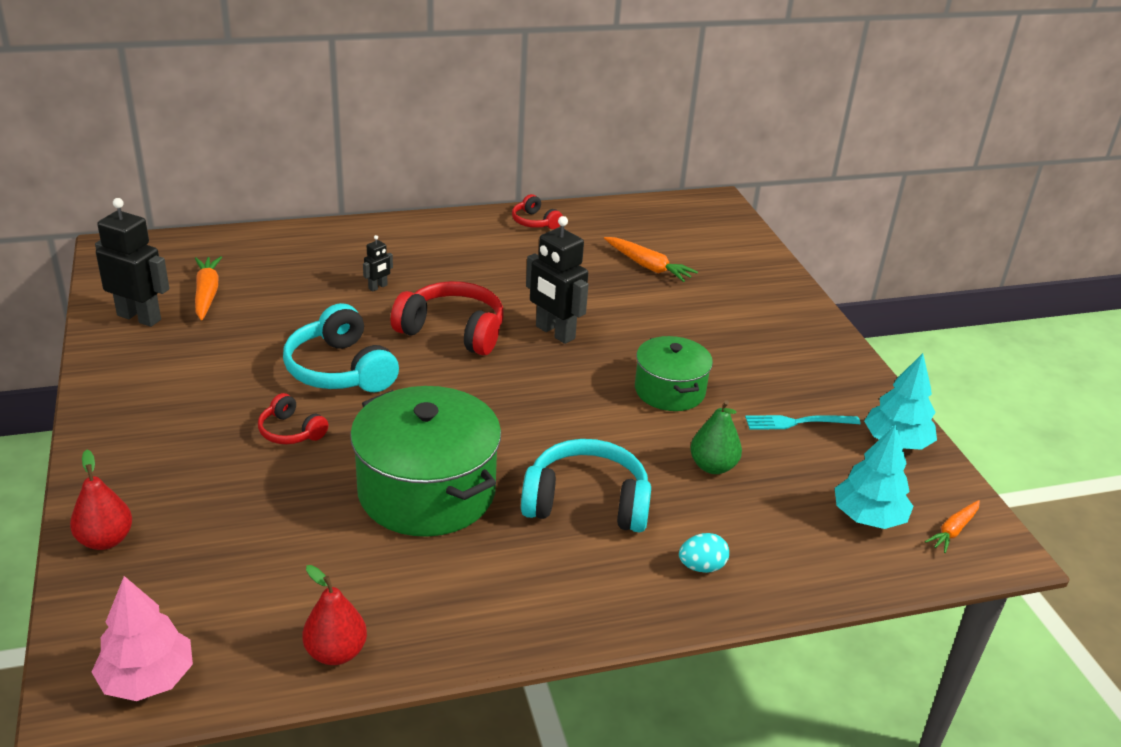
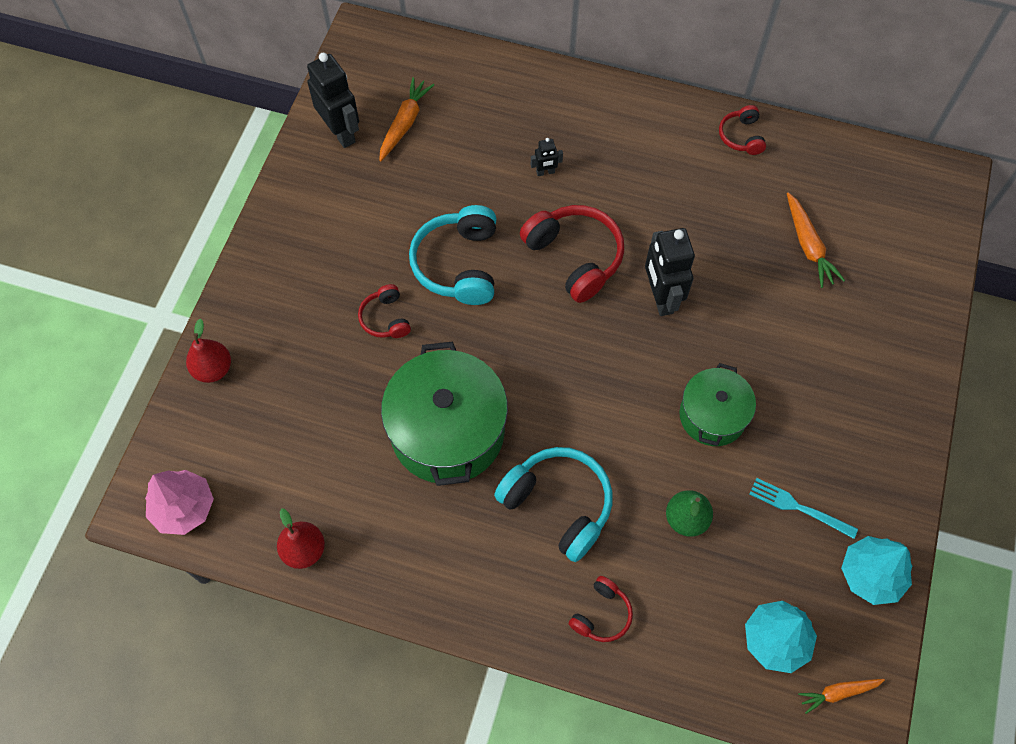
camera: 35 degrees right, 30 degrees up
(701, 567) = (601, 614): turquoise egg -> red headphones

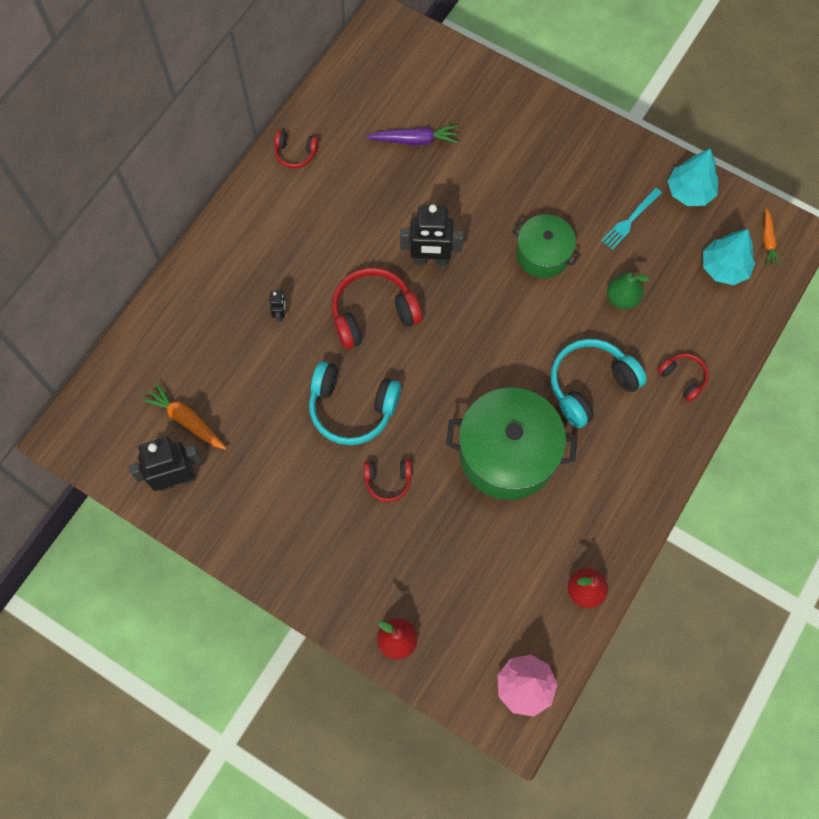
camera: 75 degrees left, 5 degrees up
(808, 246) = (414, 140): orange carrot -> purple carrot

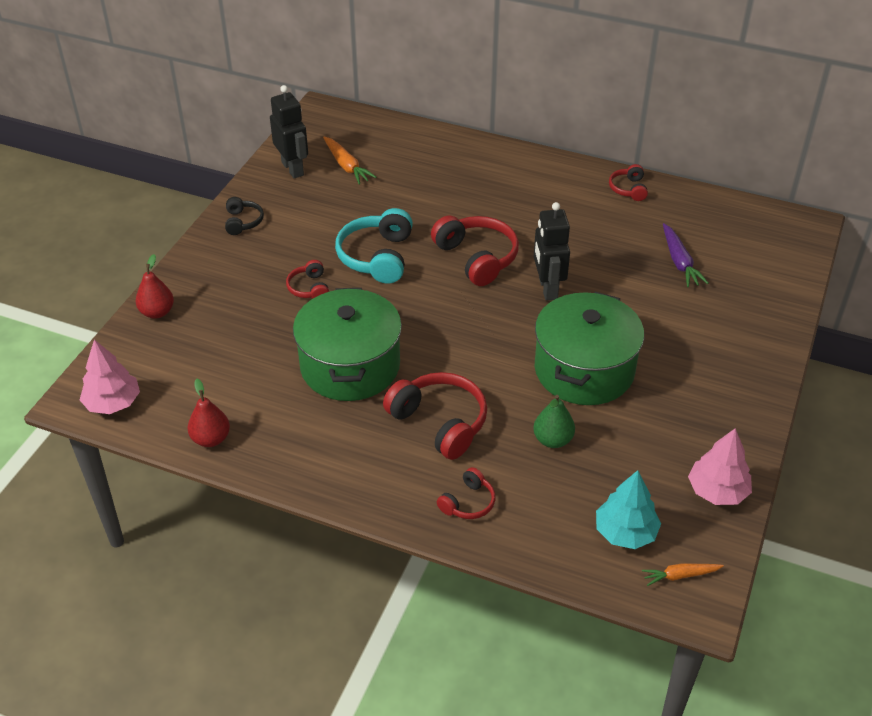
camera: 80 degrees right, 25 degrees down
(186, 420) = (346, 166): orange carrot -> orange carrot turned 120 degrees clockwise
(263, 542) = (243, 222): none -> black headphones
(280, 314) = (459, 202): black robot -> none
(543, 254) = (584, 370): green pot -> green pot, size x1.68
(590, 385) = (440, 422): turquoise headphones -> red headphones
(630, 220) = (654, 438): turquoise fork -> none
(689, 191) = (717, 491): turquoise tree -> pink tree

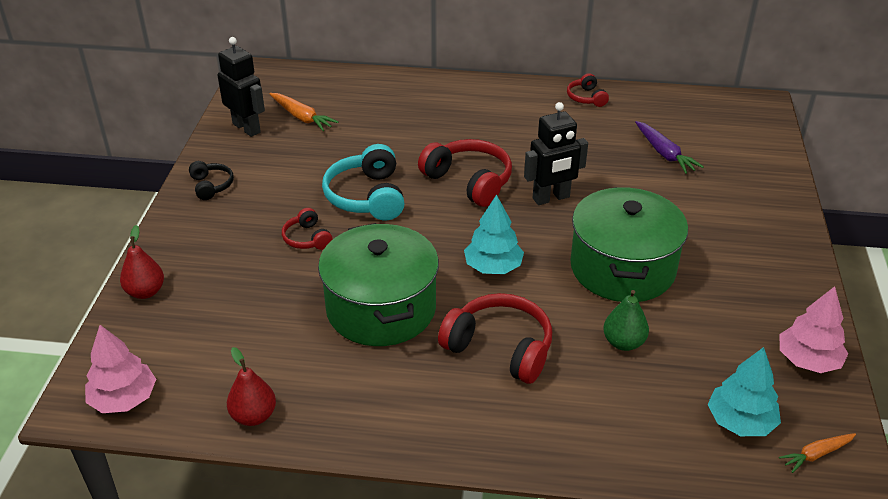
camera: 15 degrees left, 5 degrees down
(464, 346) = (493, 267): none -> turquoise tree
(468, 502) = (566, 426): red headphones -> none
(547, 288) = (551, 198): black robot -> black robot turned 90 degrees counterclockwise

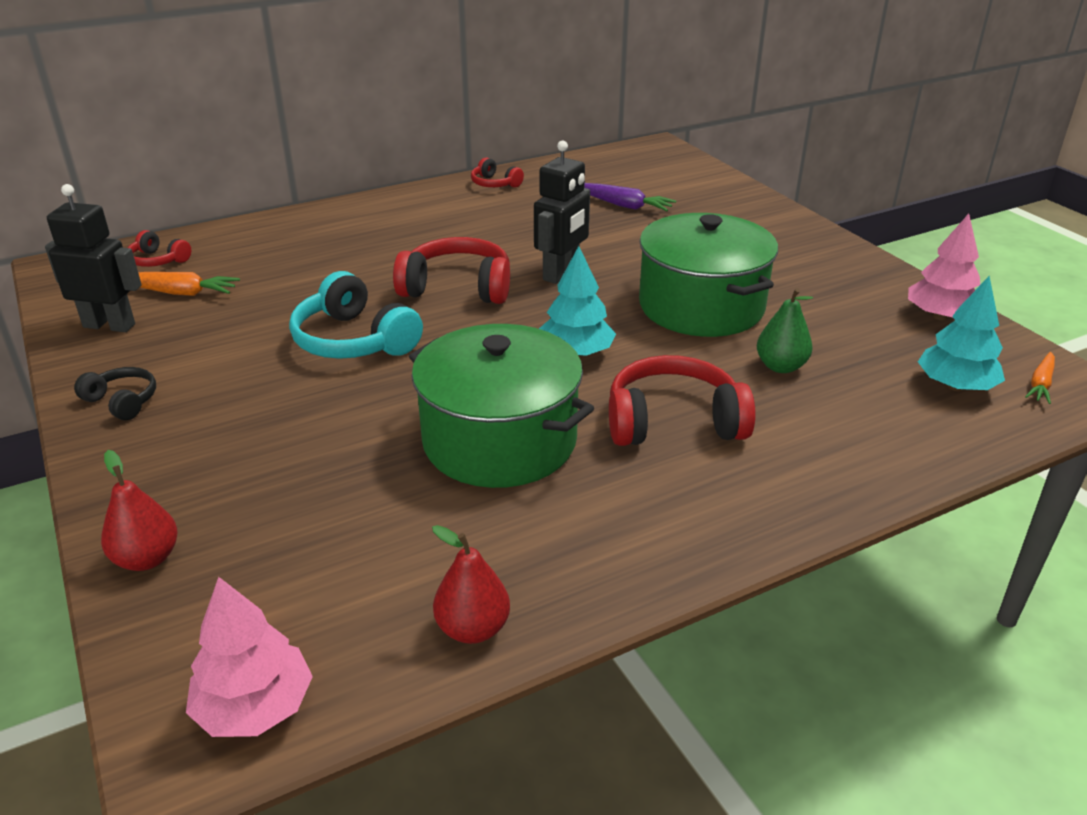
camera: 35 degrees left, 5 degrees down
(307, 238) = (324, 408): red headphones -> red headphones (158, 260)

